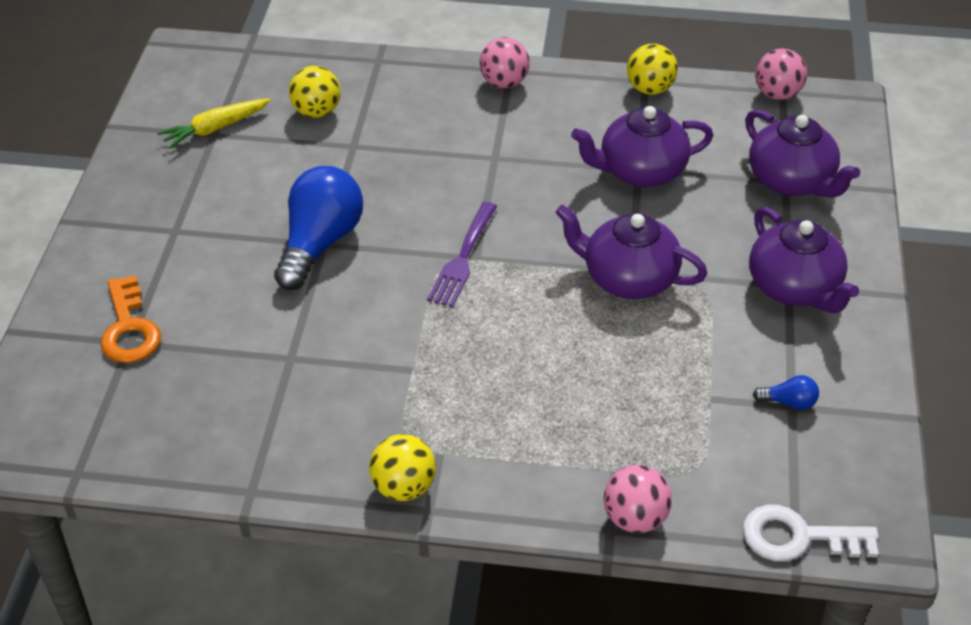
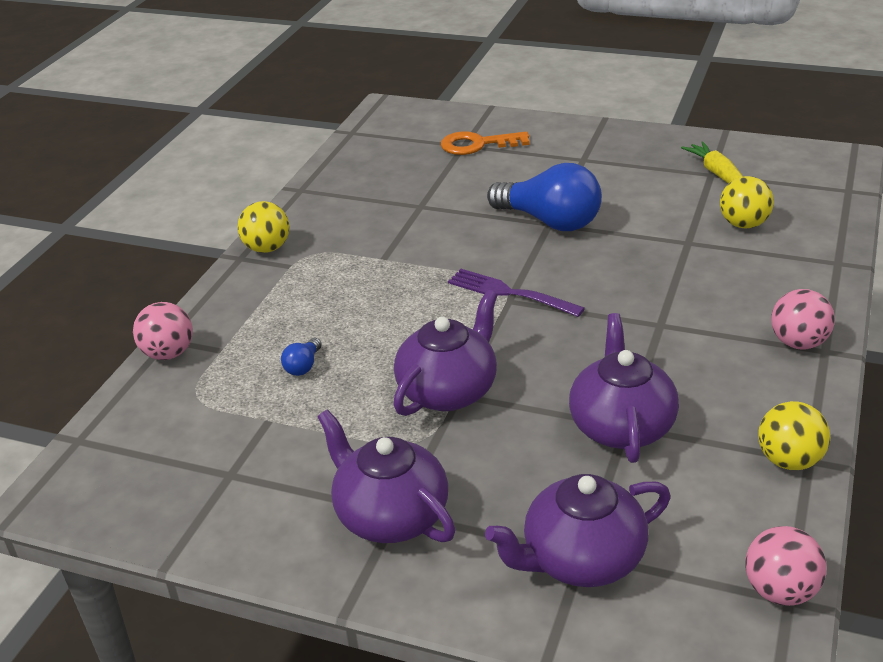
camera: 105 degrees right, 10 degrees down
(789, 402) = (235, 473): blue light bulb -> blue light bulb (303, 366)
(794, 288) = (390, 516): purple teapot -> purple teapot turned 60 degrees clockwise
(797, 537) = (88, 443): white key -> none

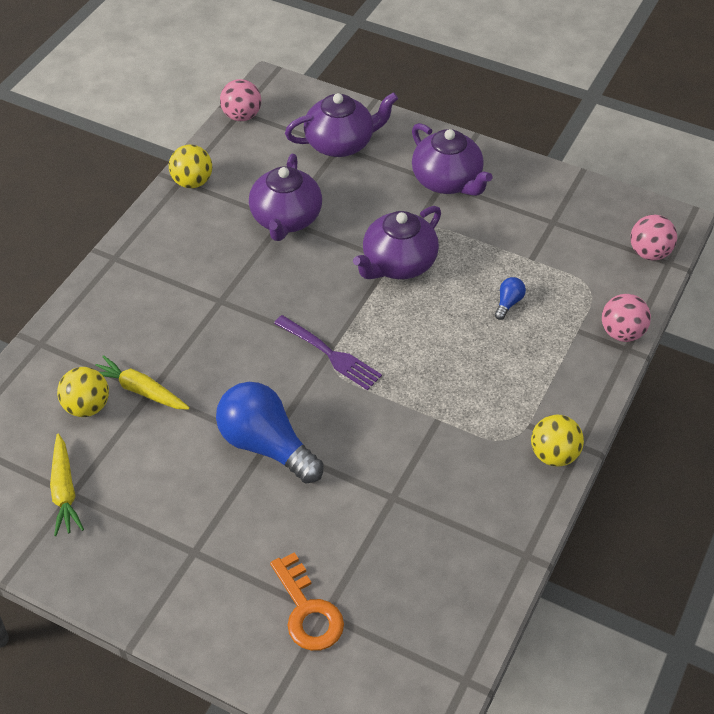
camera: 175 degrees left, 15 degrees up
(477, 145) = (308, 611): orange key -> orange key turned 60 degrees clockwise
(699, 241) = (140, 390): none -> yellow carrot
(798, 343) = (128, 267): pink ball -> pink ball (649, 253)

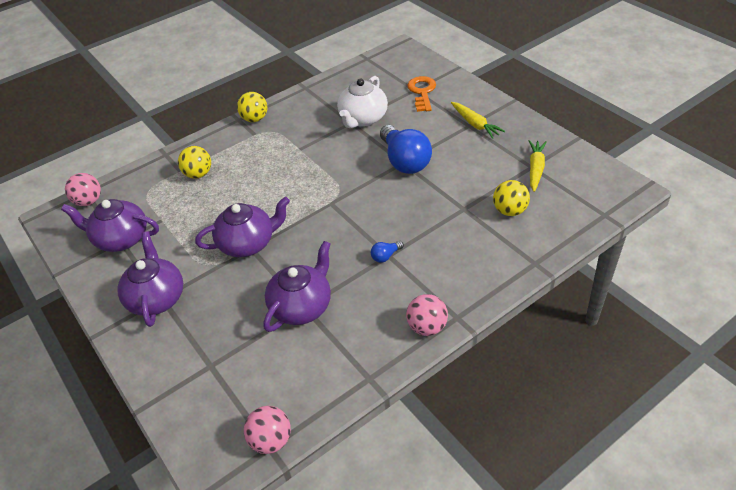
camera: 150 degrees left, 5 degrees down
(140, 390) = (470, 211): yellow carrot -> yellow carrot (475, 124)
(192, 182) = (359, 373): yellow ball -> yellow ball (198, 174)
(329, 354) = (336, 199): purple fork -> none
(341, 143) = (206, 368): purple teapot -> purple teapot (121, 239)
(377, 511) = (363, 119): none -> white teapot
(508, 303) = (203, 197): blue light bulb -> blue light bulb (385, 256)
(622, 333) = (158, 162): pink ball -> pink ball (427, 327)

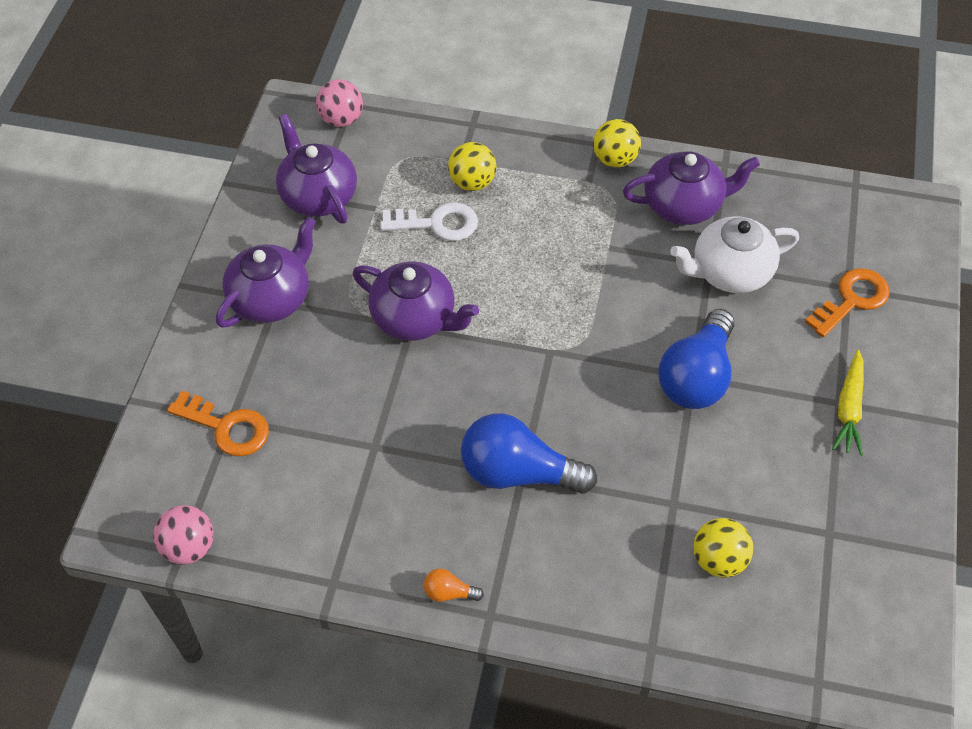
camera: 45 degrees right, 10 degrees up
(204, 201) = (437, 223): none -> white key
(213, 371) = (227, 427): none -> orange key
(302, 306) = (373, 443): purple teapot -> purple teapot (684, 205)
(385, 256) = (518, 472): blue light bulb -> blue light bulb, size x2.41
(427, 327) = (449, 592): pink ball -> orange light bulb
(535, 169) = (829, 541): yellow carrot -> none

